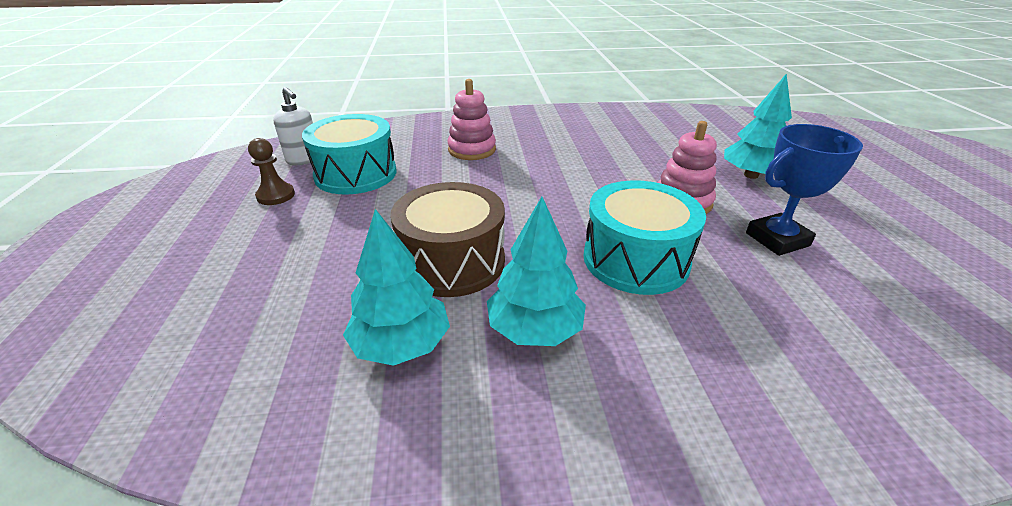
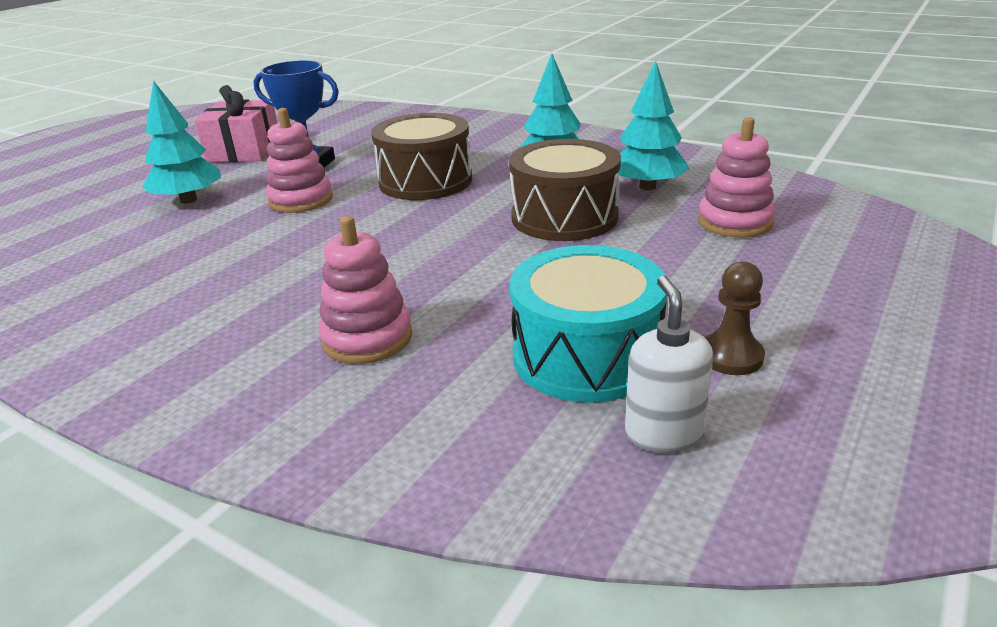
camera: 140 degrees left, 5 degrees down
(281, 315) = (734, 222): none -> pink stacking toy
(635, 259) = (425, 181): turquoise drum -> brown drum
(878, 232) = (244, 151): none -> pink gift

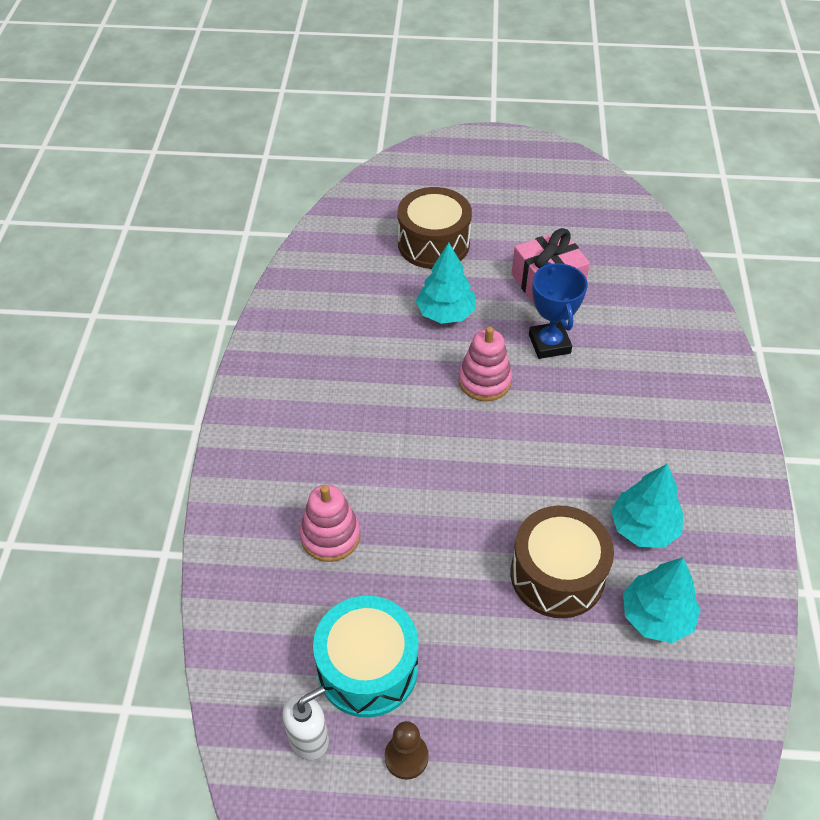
camera: 60 degrees right, 20 degrees up
(425, 181) = (567, 442): brown drum -> brown drum (433, 243)
(734, 222) = (620, 710): pink stacking toy -> none

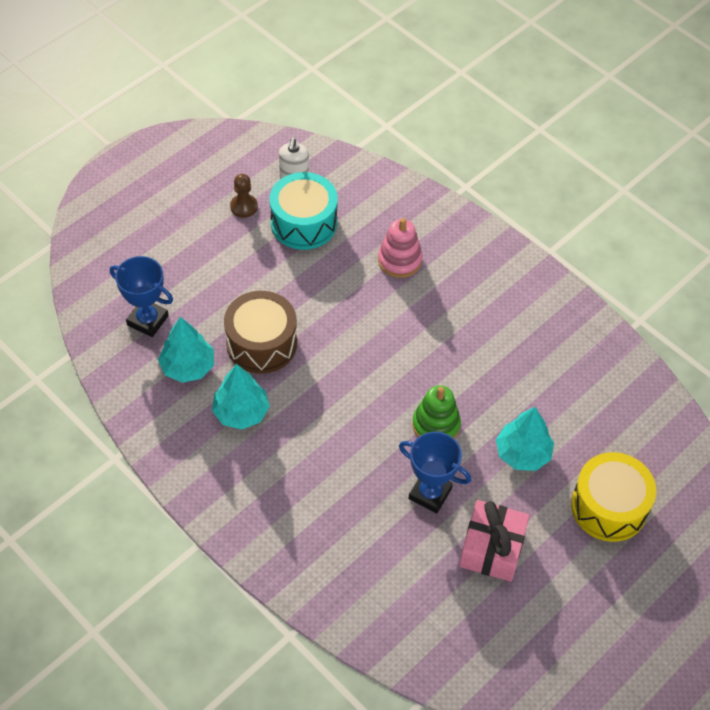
camera: 130 degrees right, 5 degrees up
(433, 243) = (609, 507): brown drum -> yellow drum
(484, 381) = (436, 425): pink stacking toy -> green stacking toy
(655, 710) = (148, 320): none -> blue trophy

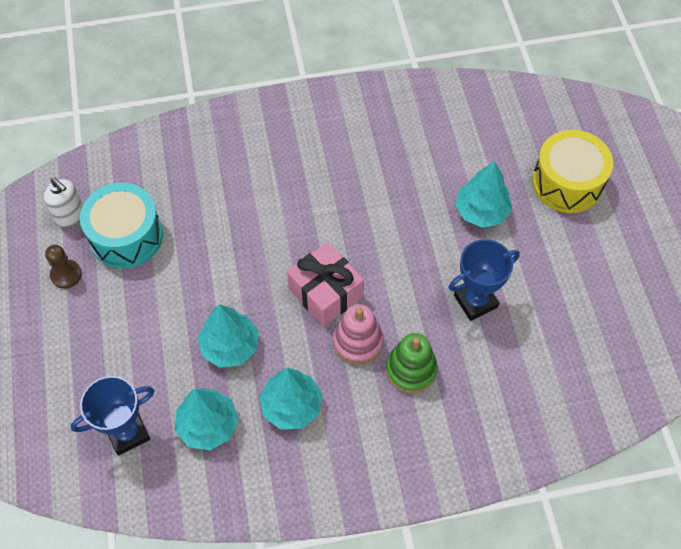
camera: 55 degrees left, 5 degrees up
(261, 343) = (230, 346): brown drum -> turquoise tree
(399, 260) = (227, 186): pink stacking toy -> pink stacking toy (358, 341)
(436, 425) = (412, 257): green stacking toy -> green stacking toy (411, 370)
(492, 549) = (555, 287): pink gift -> pink gift (325, 293)

